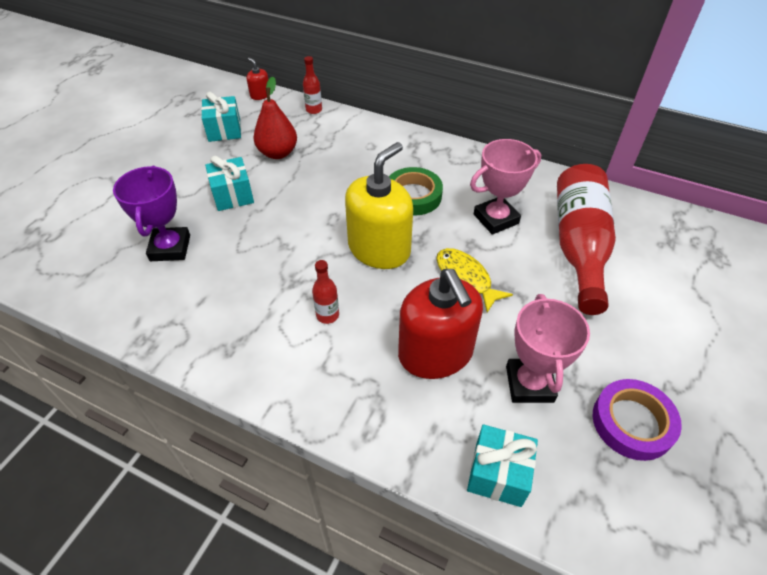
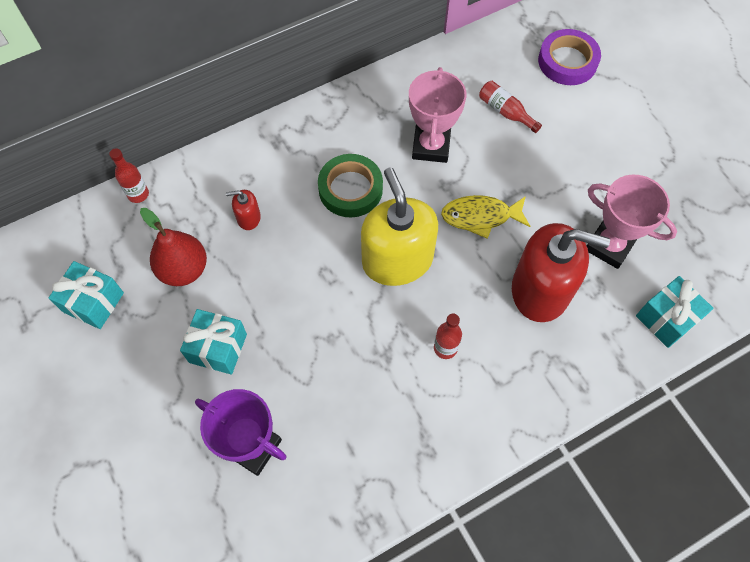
camera: 55 degrees left, 15 degrees up
(260, 95) = (58, 231): red soap dispenser -> red soap dispenser (248, 218)
(578, 246) = (505, 112): red bottle -> red bottle, size x0.42
(632, 422) = (678, 206): purple tape -> purple tape (567, 61)

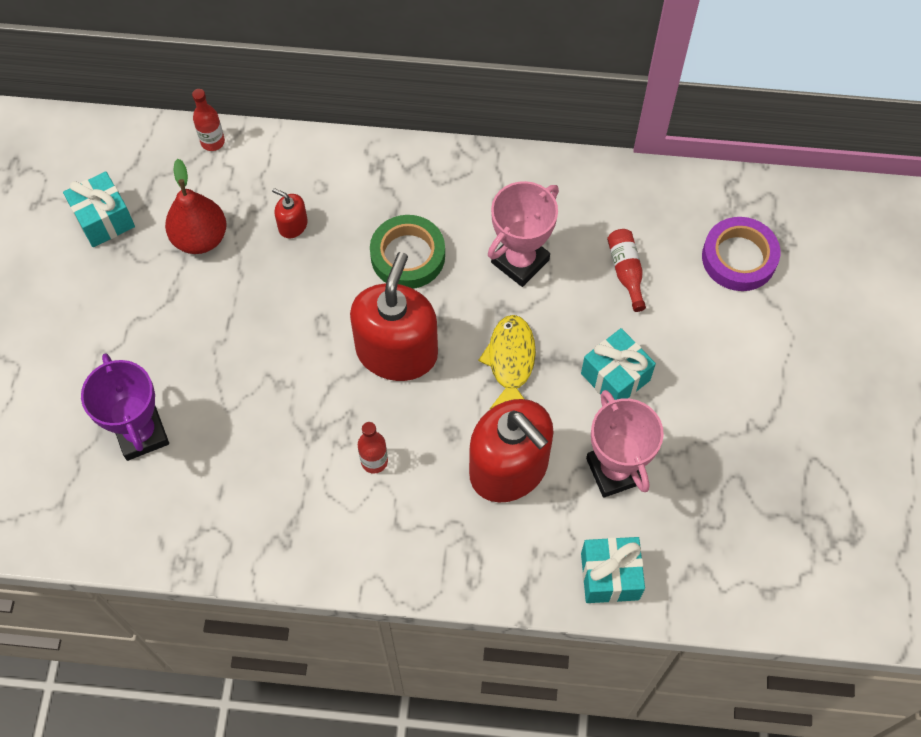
camera: 35 degrees right, 0 degrees up
(218, 348) = (176, 328): turquoise gift -> turquoise gift (615, 377)
(397, 260) = (397, 351): yellow soap dispenser -> red soap dispenser
(480, 217) = (510, 361): yellow fish -> yellow fish turned 60 degrees clockwise

